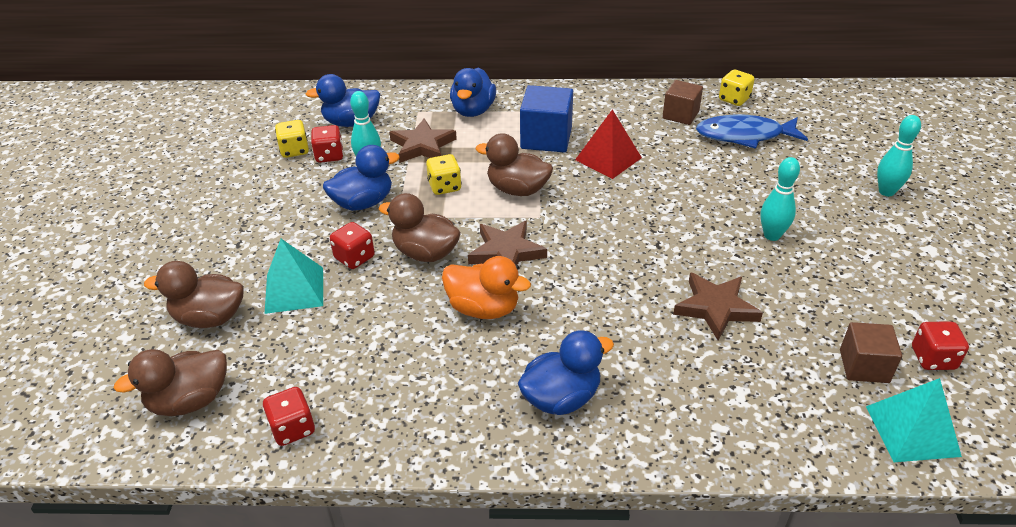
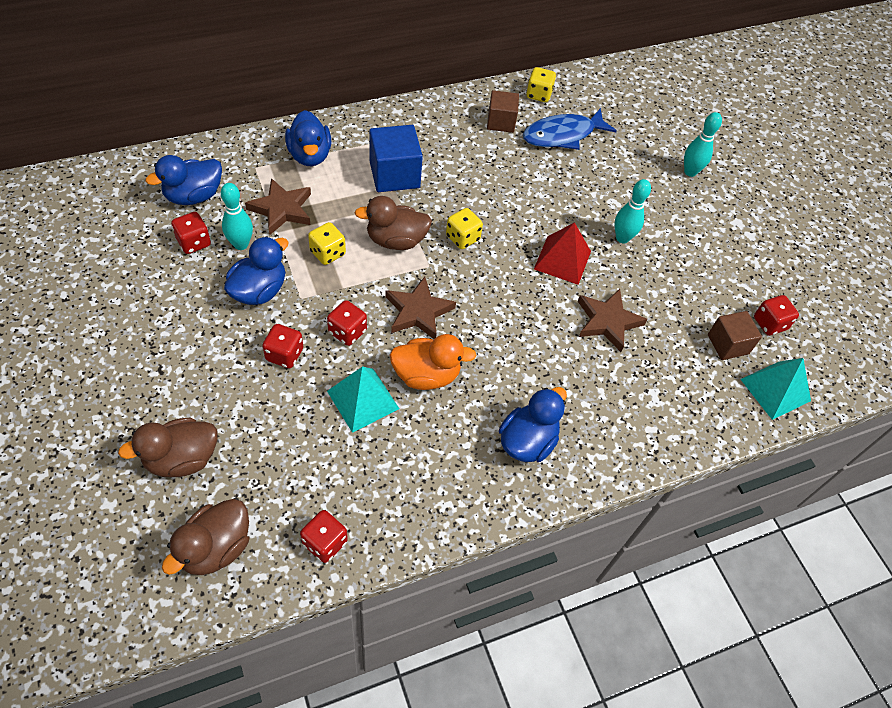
camera: 30 degrees left, 15 degrees up
(294, 150) = (153, 244): yellow dice -> yellow dice (462, 238)
(294, 289) = (246, 405): turquoise pyramid -> turquoise pyramid (363, 399)
(425, 253) = (347, 332): brown duck -> red dice
(608, 159) = (460, 186): red pyramid -> red pyramid (562, 260)

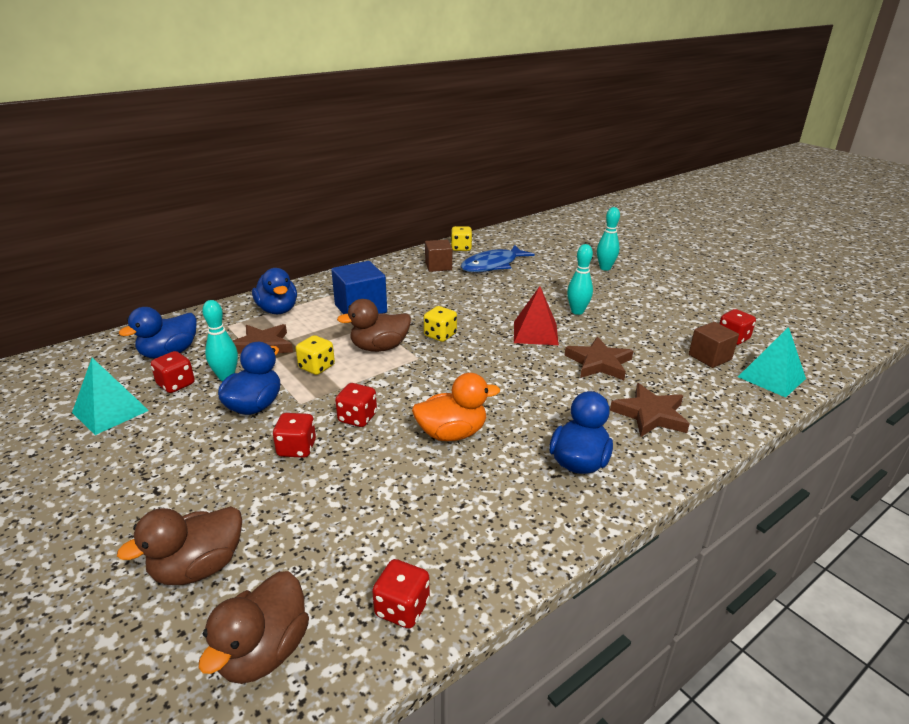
camera: 10 degrees left, 25 degrees down
(363, 399) = (394, 466): turquoise pyramid -> turquoise pyramid (110, 411)
(418, 312) = (422, 390): brown star -> brown star (650, 415)

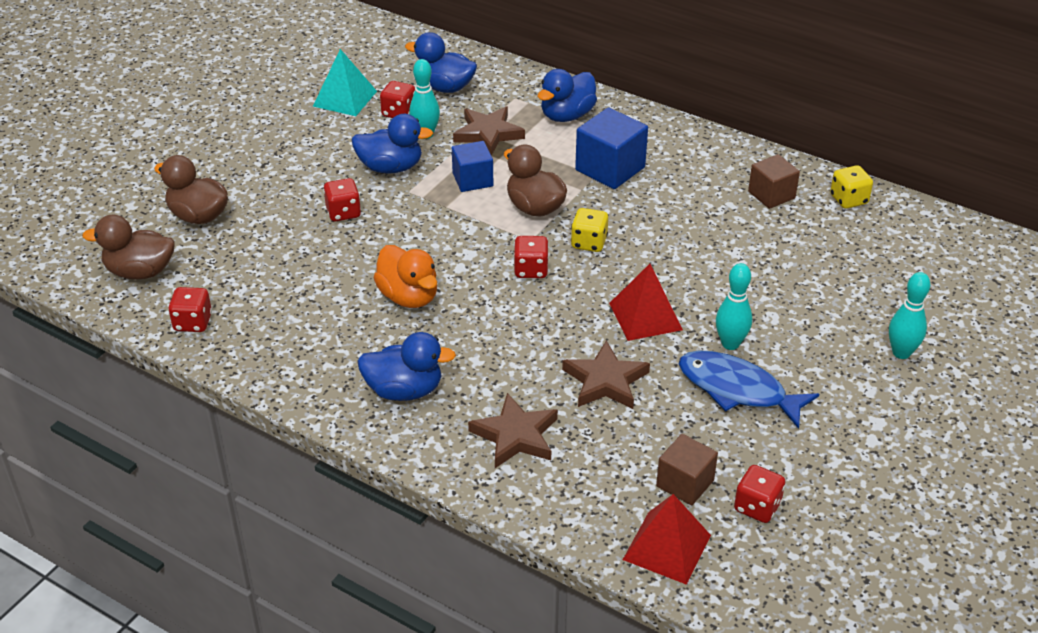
camera: 70 degrees right, 10 degrees up
(316, 367) = (472, 180): yellow dice -> blue cube
(357, 418) = (403, 232): red dice -> red dice (531, 270)
(492, 265) = (815, 241): blue fish -> blue fish (737, 390)
(771, 377) = (667, 547): turquoise pyramid -> red pyramid

